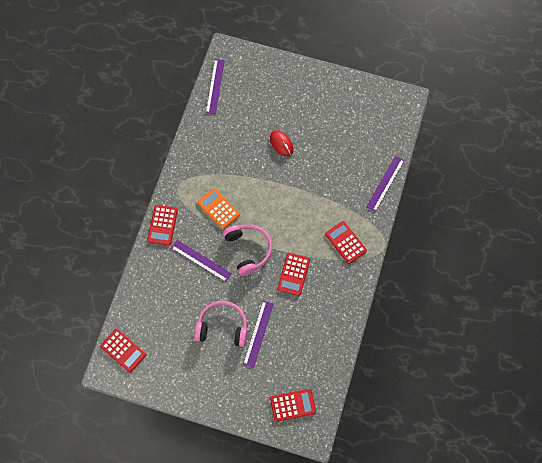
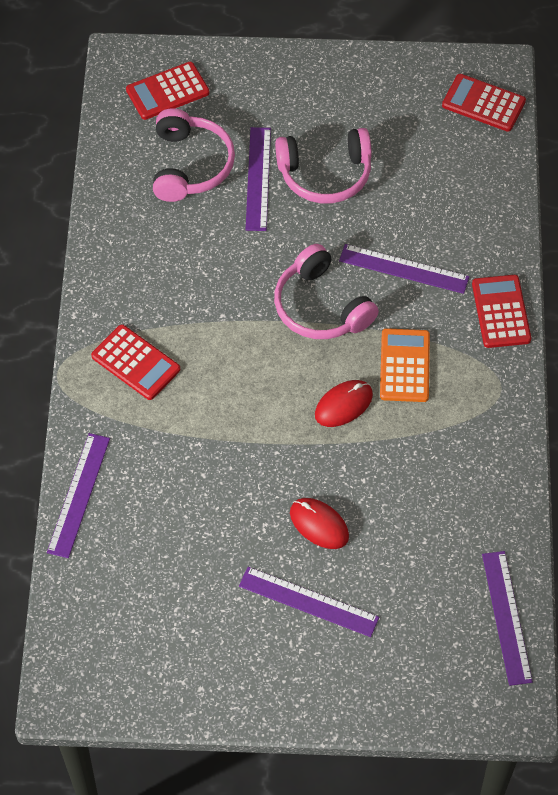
camera: 165 degrees right, 10 degrees down
(218, 209) = (404, 366): orange calculator -> orange calculator turned 120 degrees counterclockwise
(253, 196) = (343, 405): none -> red mouse
(292, 351) = (190, 165): none -> pink headphones
(293, 274) = (222, 285): red calculator -> none
(295, 112) = (308, 601): none -> purple ruler

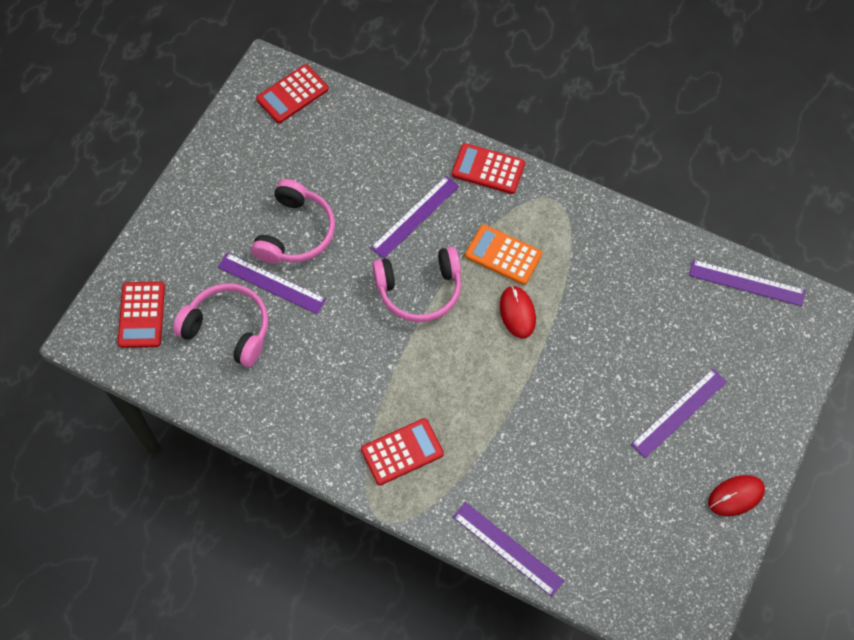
camera: 65 degrees left, 5 degrees up
(319, 524) = (615, 376): red mouse -> red mouse (736, 496)

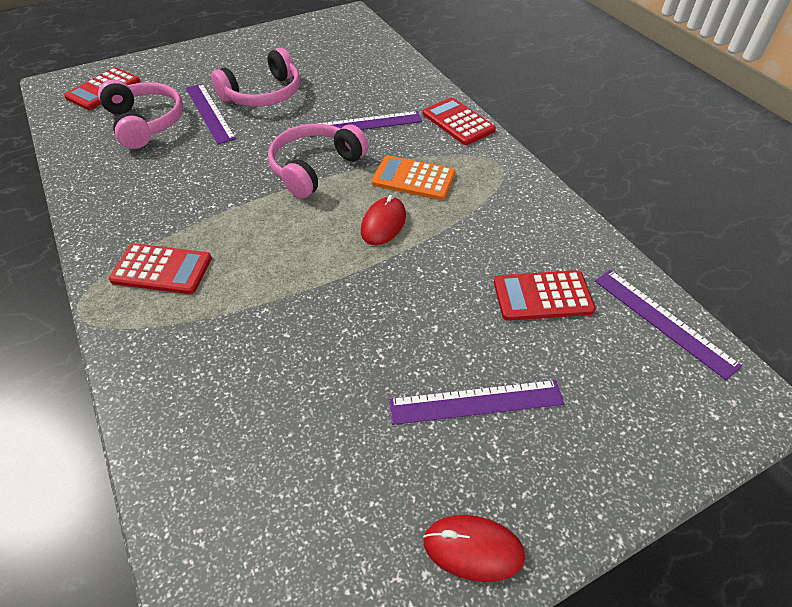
camera: 35 degrees right, 15 degrees down
(292, 94) = (352, 30): red calculator -> red calculator (542, 296)
(419, 290) = (315, 168): pink headphones -> pink headphones turned 105 degrees clockwise
(503, 255) = (413, 179): orange calculator -> orange calculator turned 45 degrees counterclockwise
(507, 549) = (151, 418): purple ruler -> none

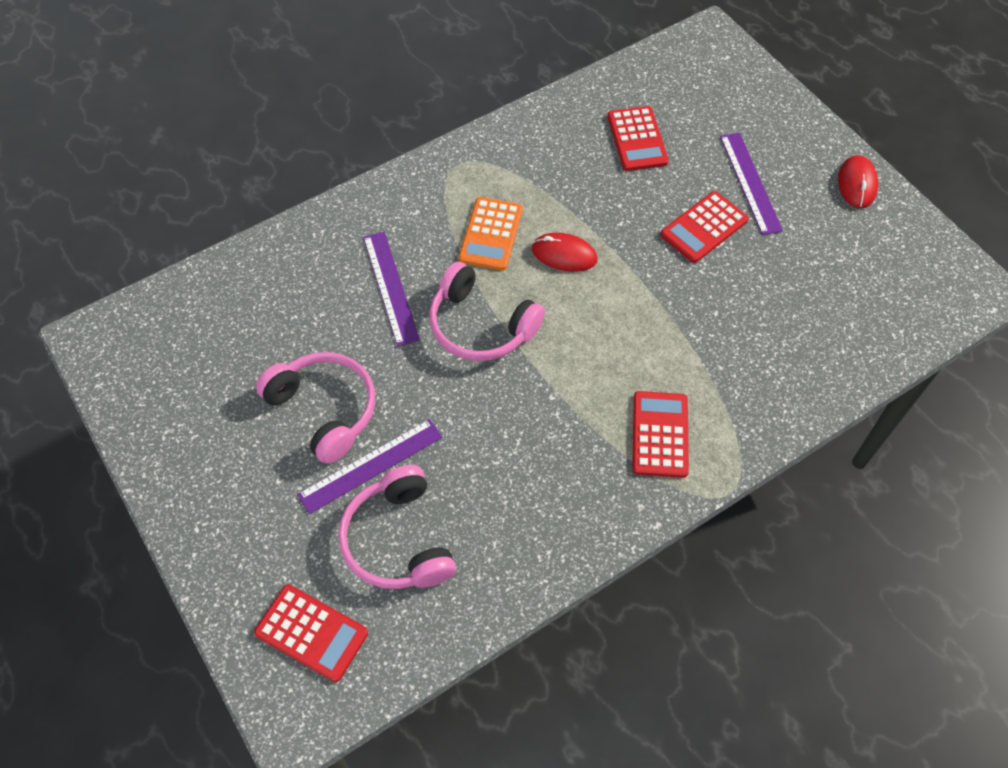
camera: 95 degrees left, 10 degrees up
(146, 122) = (398, 540): pink headphones -> pink headphones turned 75 degrees counterclockwise
(458, 122) = (383, 198): red calculator -> red calculator (704, 227)
(663, 321) = (648, 70): purple ruler -> none

